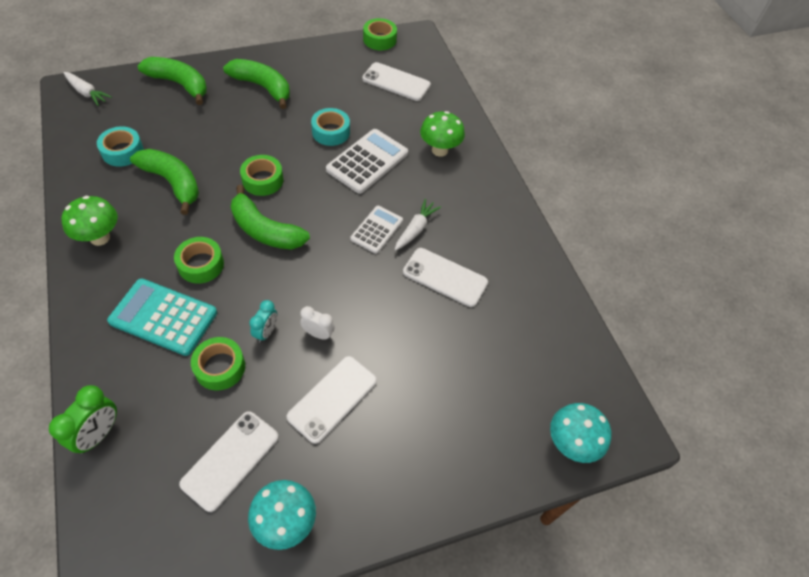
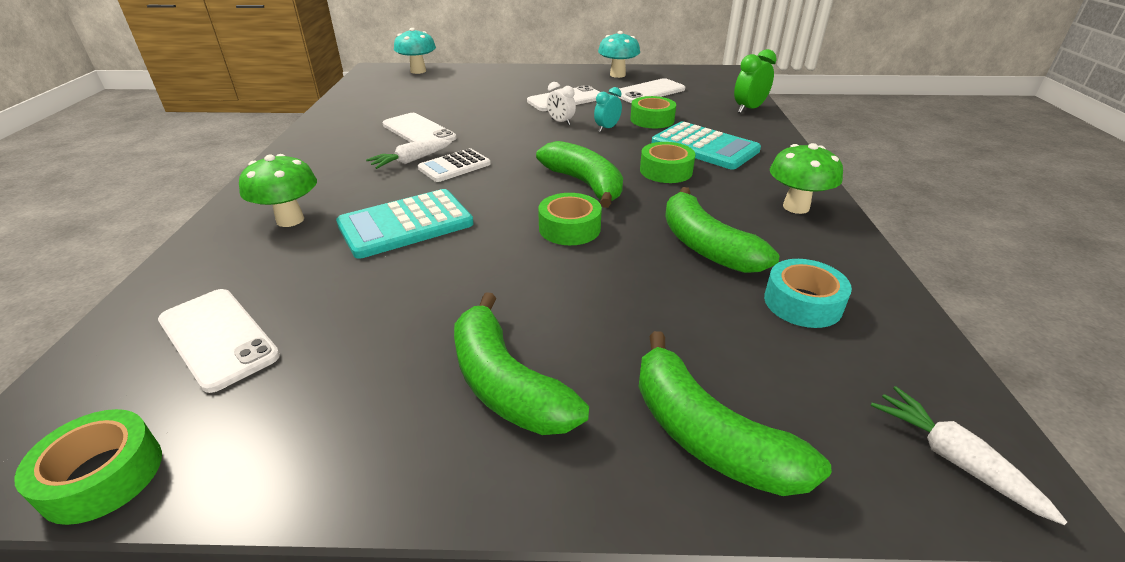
camera: 155 degrees left, 20 degrees down
(331, 132) = (427, 270): turquoise tape -> none
(367, 161) = (406, 224): white calculator -> turquoise calculator

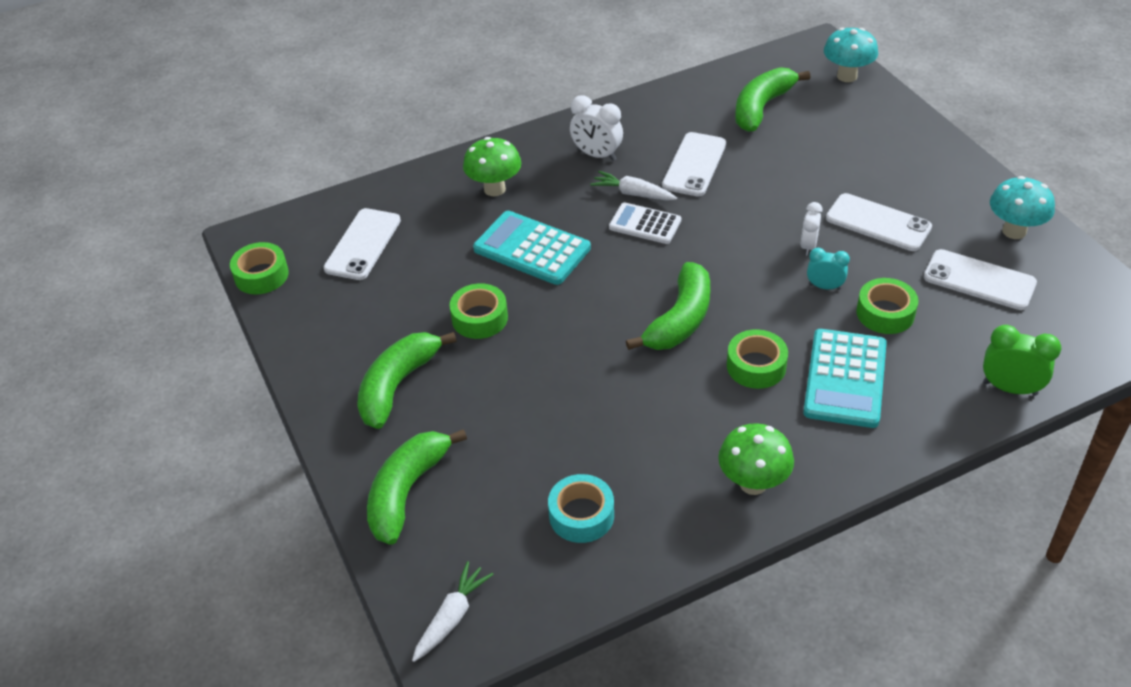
camera: 65 degrees right, 10 degrees up
(338, 161) = (597, 155): none -> white clock
(569, 228) = (594, 341): green tape -> green tape (479, 318)
(706, 246) = (627, 435): green banana -> green banana (761, 107)

